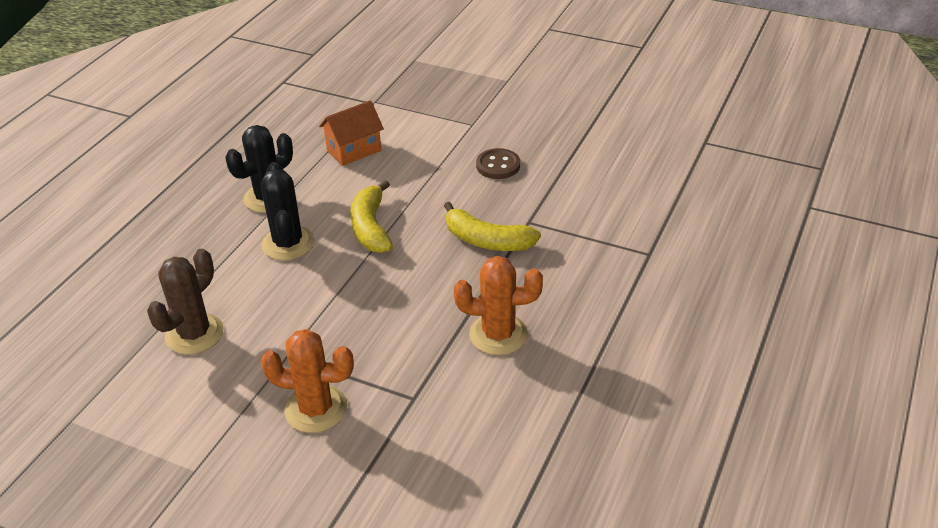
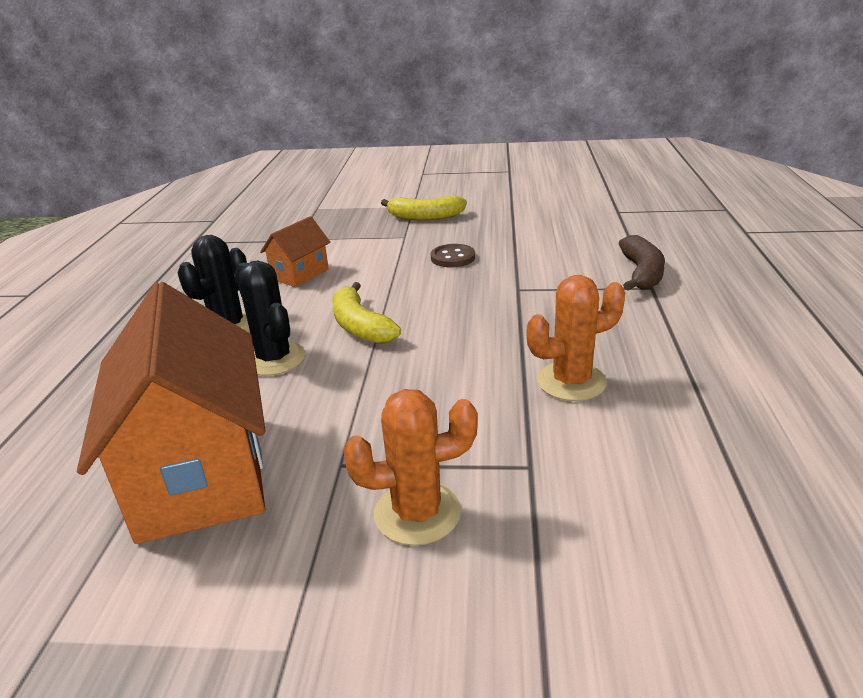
camera: 20 degrees left, 10 degrees down
(194, 334) = (201, 474): brown cactus -> orange house
(487, 240) = (490, 310): yellow banana -> yellow banana (425, 217)
(655, 234) = (641, 273): none -> brown banana

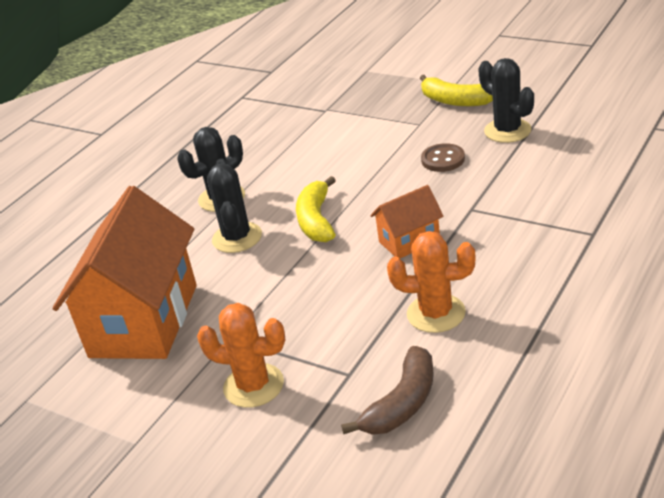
camera: 30 degrees right, 5 degrees up
(300, 274) = (304, 153): orange house -> orange house (409, 241)
(494, 230) = (507, 131): none -> black cactus
(641, 273) = (599, 215): brown banana -> brown banana (402, 403)

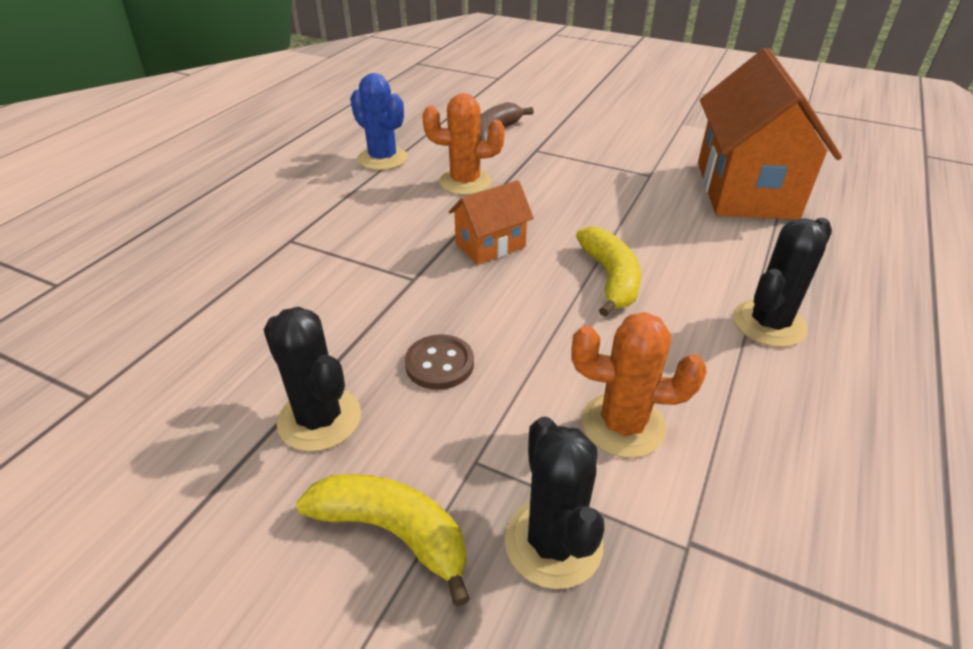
camera: 170 degrees right, 5 degrees up
(237, 238) = (704, 263): black cactus -> black cactus (553, 542)
(253, 386) = (610, 146): orange cactus -> orange cactus (623, 425)
(542, 346) = (382, 159): none -> blue cactus

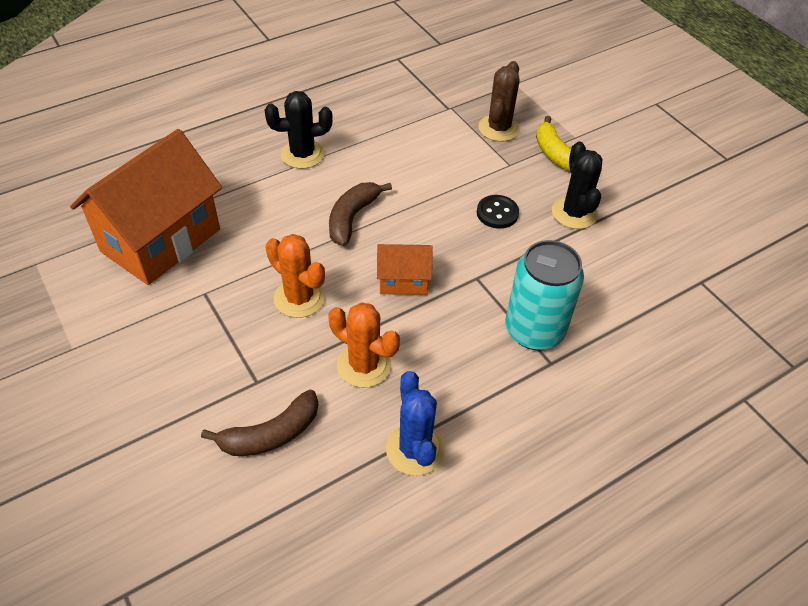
camera: 150 degrees left, 10 degrees up
(319, 258) = (534, 330): none -> turquoise can
(439, 364) = (497, 213): brown button -> black button
(553, 542) = (498, 128): black cactus -> brown cactus
(610, 278) = (352, 218): yellow banana -> brown banana
(623, 425) = (432, 148): orange cactus -> orange cactus (299, 298)

